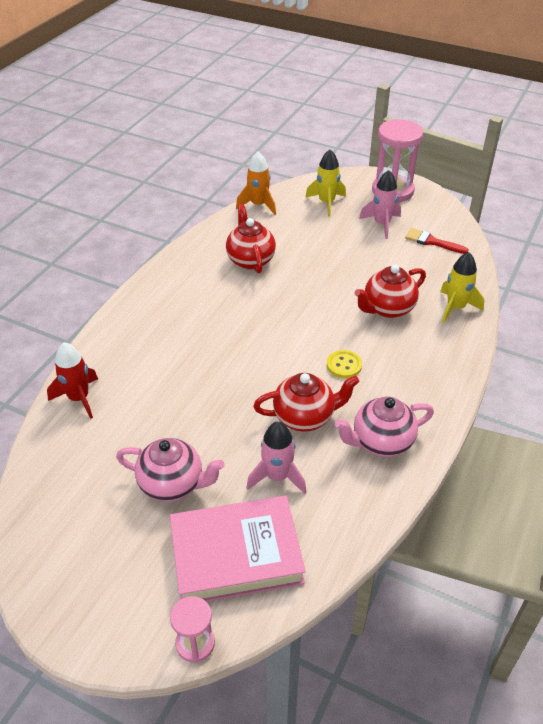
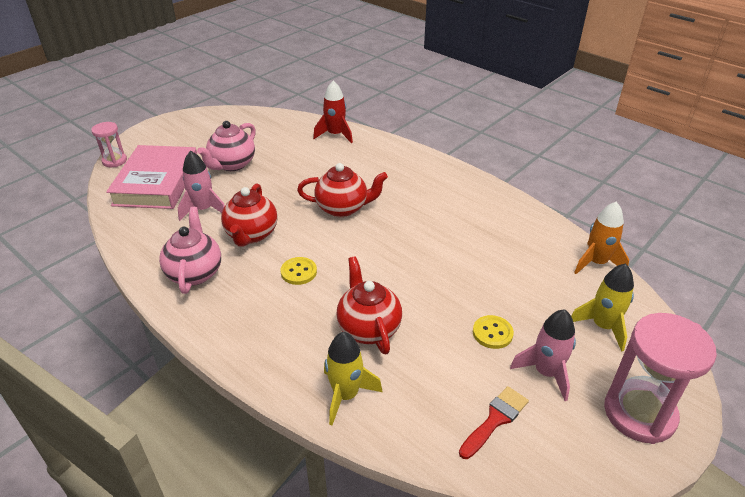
camera: 105 degrees right, 5 degrees down
(250, 260) = (485, 239): red teapot -> red teapot (343, 208)
(358, 248) = (492, 333): none -> yellow button

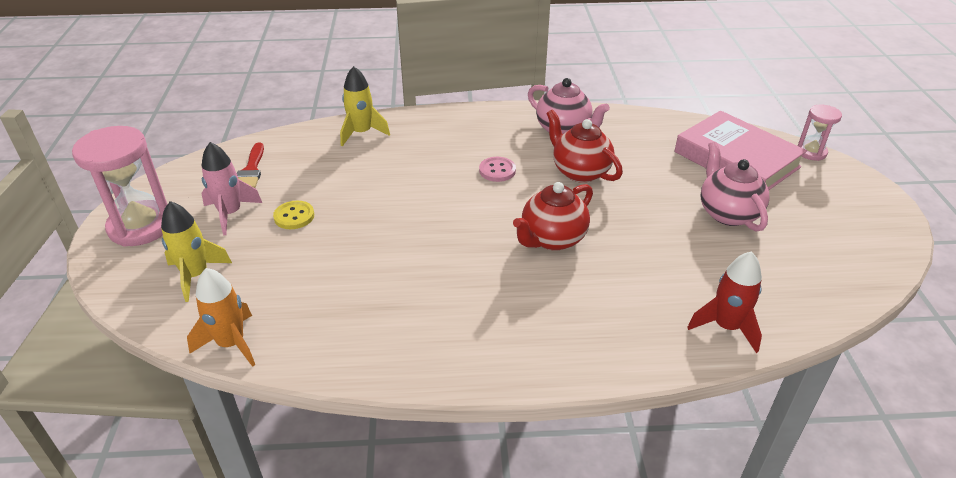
camera: 135 degrees right, 0 degrees up
(203, 209) = (653, 165): pink rocket -> none
(298, 272) = (497, 170): yellow button -> pink button
(368, 328) = (393, 168): red teapot -> none

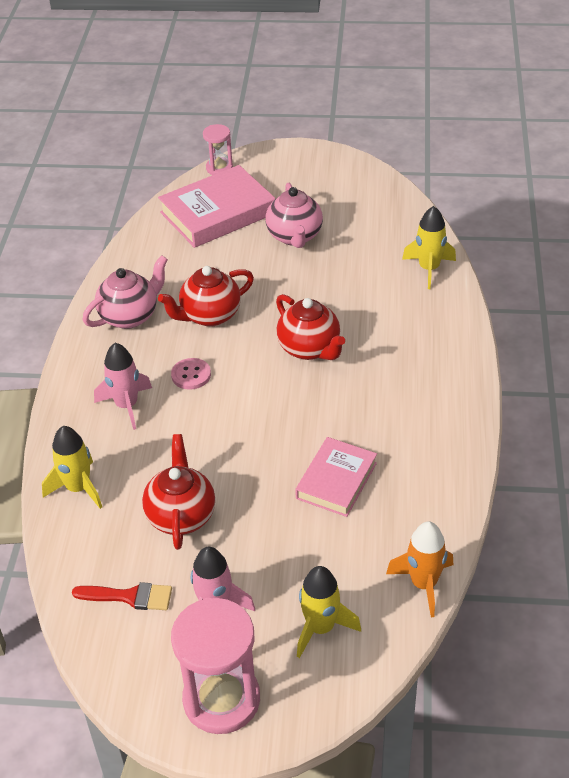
camera: 80 degrees left, 5 degrees up
(294, 216) = (233, 547): yellow button -> none
(331, 185) = (181, 515): none -> red teapot
(370, 272) = (336, 480): none -> pink book
(454, 143) = (127, 405): none -> pink rocket
(726, 327) = (428, 269): red rocket -> yellow rocket
(727, 213) = (295, 237): pink teapot -> pink teapot turned 90 degrees counterclockwise

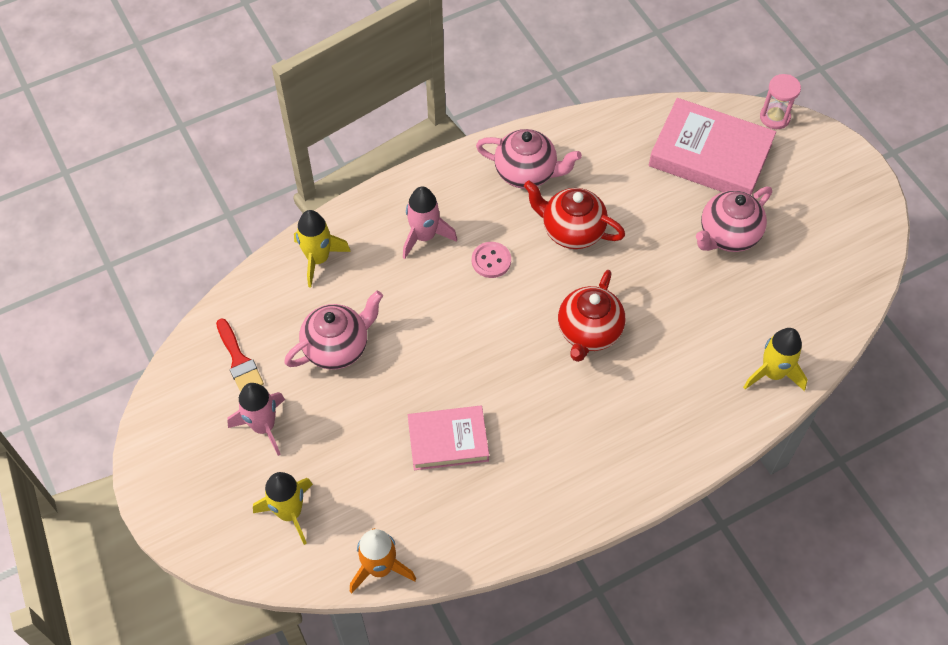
camera: 55 degrees right, 15 degrees up
(181, 515) = (337, 347): red teapot -> pink teapot
(221, 699) = (185, 480): pink hourglass -> none

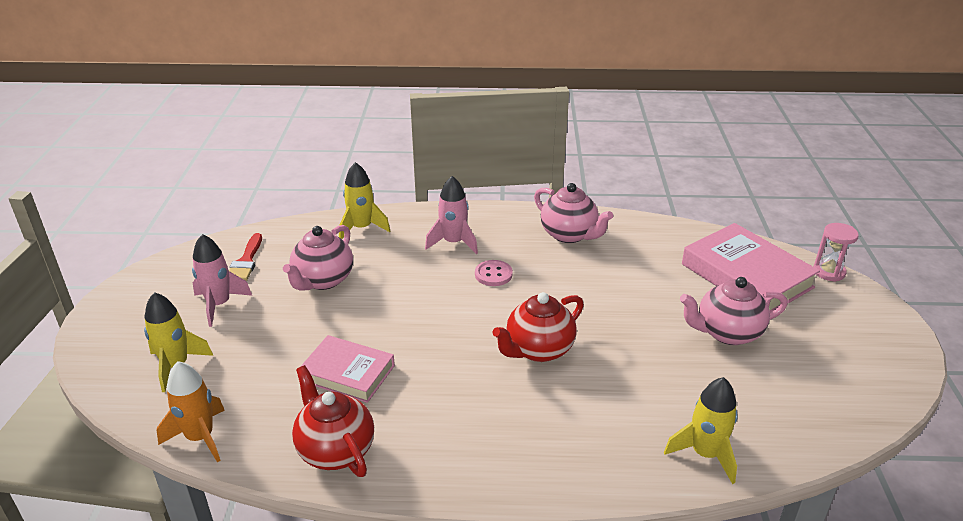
camera: 30 degrees right, 25 degrees down
(337, 347) = (323, 280): pink teapot -> pink teapot turned 120 degrees clockwise
(571, 231) = (578, 280): red teapot -> red teapot (335, 450)

